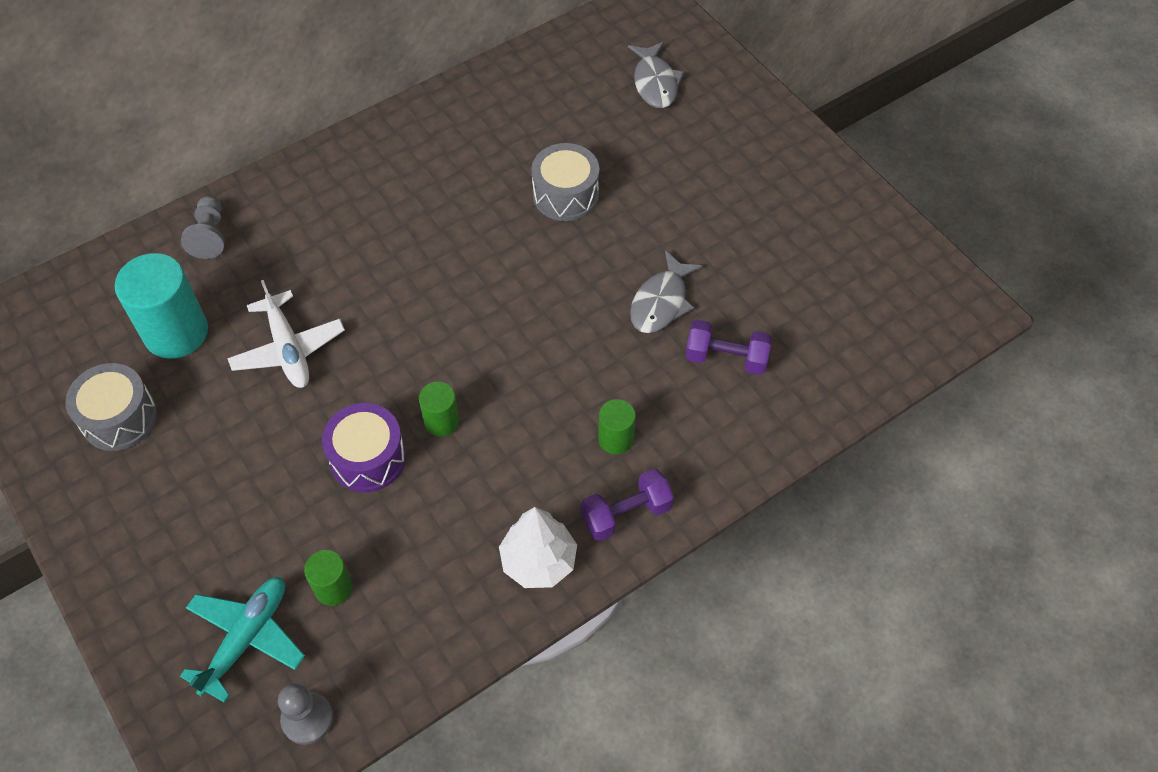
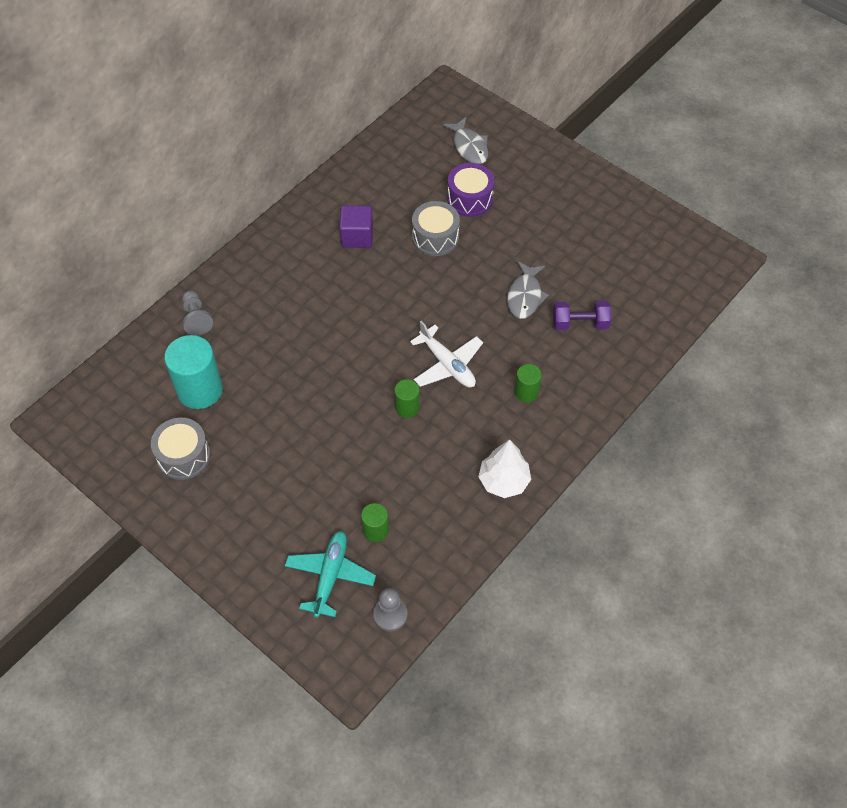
camera: 15 degrees left, 0 degrees up
(288, 349) = (283, 383): white plane -> white plane (447, 364)
(368, 458) = (366, 442): purple drum -> purple drum (470, 199)
(461, 171) = (357, 236): none -> purple cube
(626, 514) = (549, 438): purple dumbbell -> none

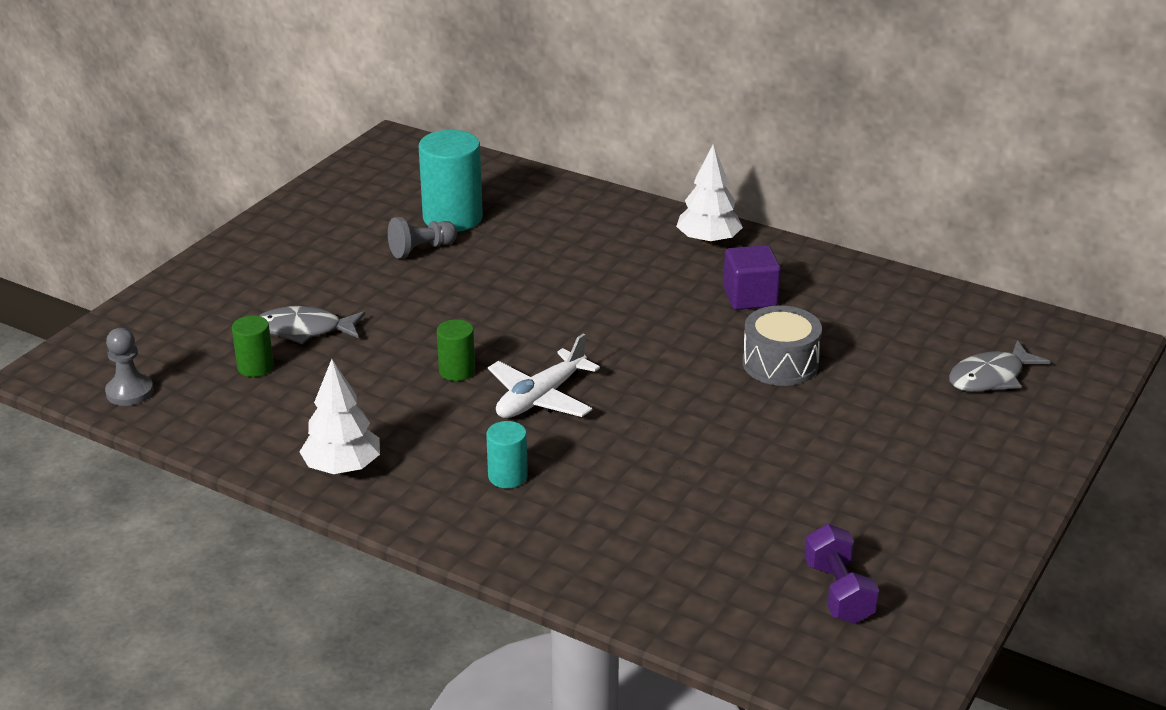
camera: 80 degrees right, 25 degrees down
(183, 456) = (354, 221): grey drum -> none
(196, 318) = (561, 201): grey pawn -> grey pawn (421, 249)
(281, 244) = (708, 241): none -> white tree
(330, 576) = (188, 341): turquoise plane -> none
(470, 199) = (877, 388): purple drum -> none
(525, 296) = (697, 460): grey fish -> grey fish (305, 330)
(526, 392) = (507, 476): green cylinder -> turquoise cylinder
(580, 323) = (661, 523): purple dumbbell -> purple dumbbell (838, 592)

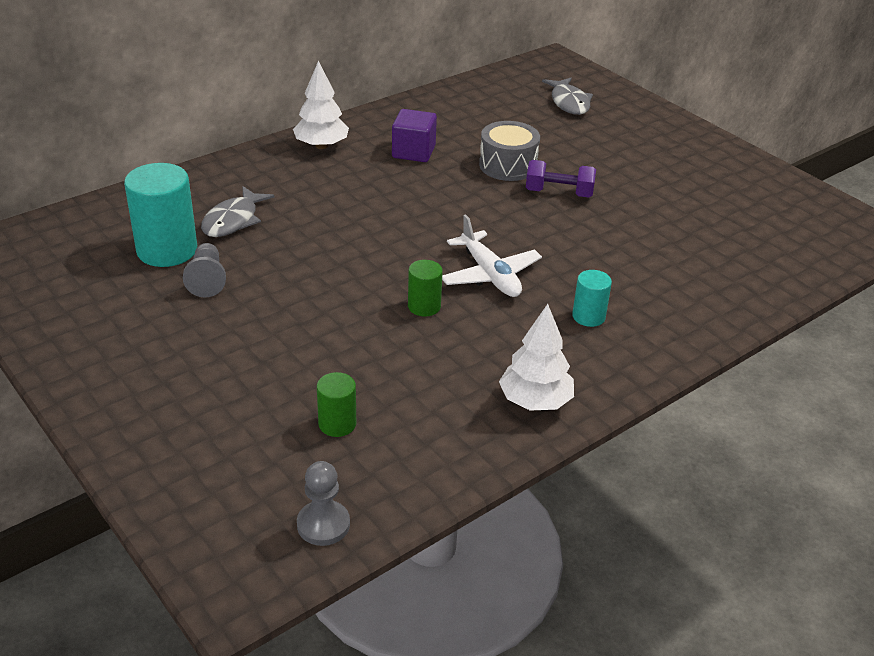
camera: 70 degrees left, 5 degrees up
(305, 330) = (293, 379): grey fish -> grey fish (233, 220)
(838, 592) = (771, 219): purple dumbbell -> purple dumbbell (559, 193)

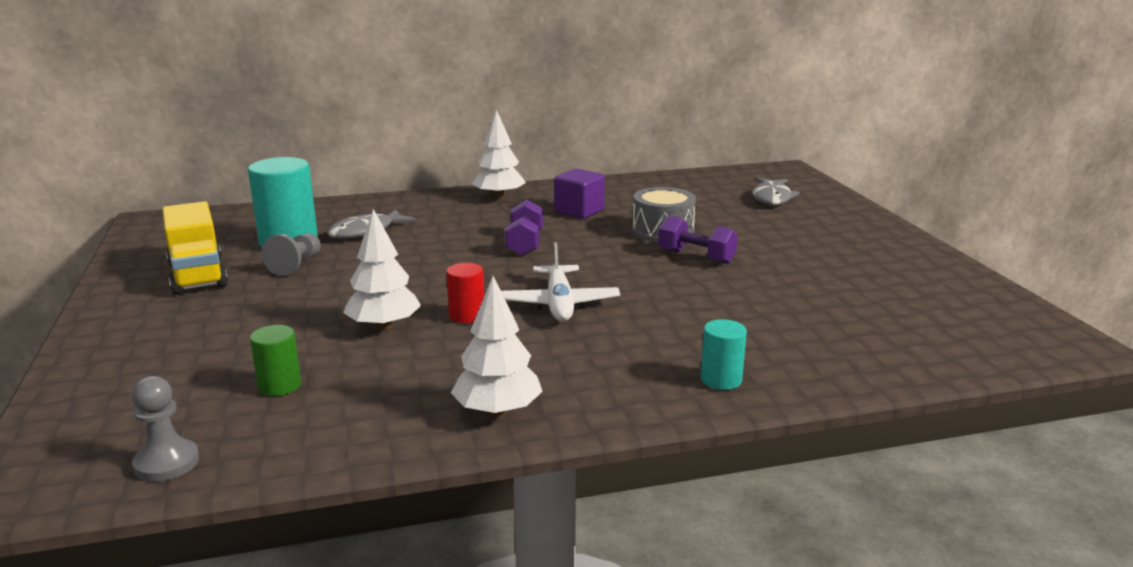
camera: 25 degrees right, 15 degrees down
(120, 315) = (197, 275): none -> yellow truck
(364, 336) = (384, 326): none -> white tree
(400, 206) = (525, 244): none -> purple dumbbell
(424, 306) = (467, 315): green cylinder -> red cylinder
(588, 316) = (632, 354): turquoise cylinder -> turquoise cylinder (721, 380)

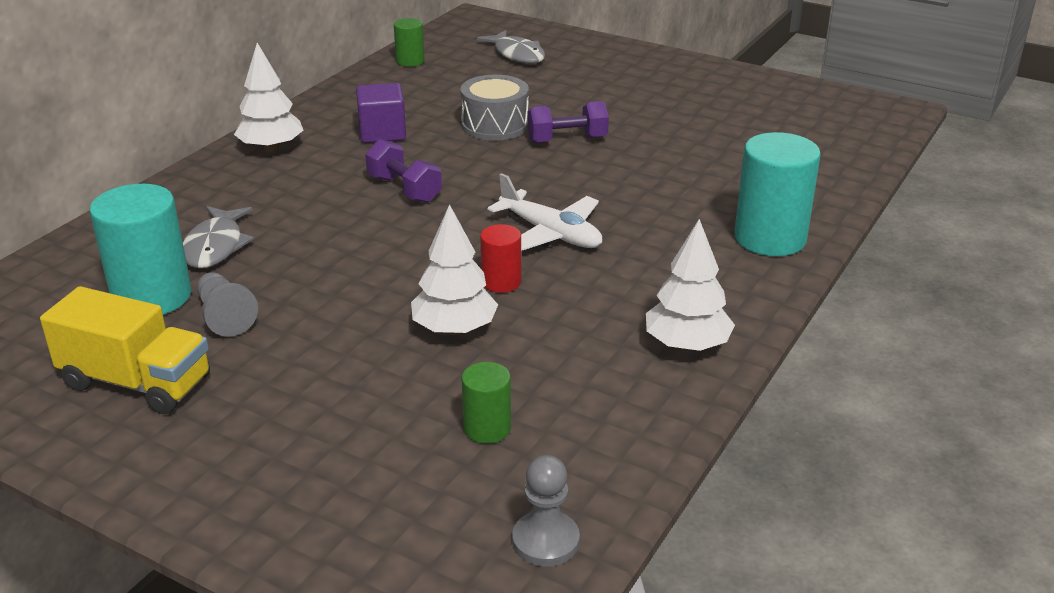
camera: 45 degrees left, 10 degrees up
(684, 180) = (410, 61): none -> green cylinder
(721, 380) = (770, 238): turquoise cylinder -> turquoise cylinder, size x1.90

